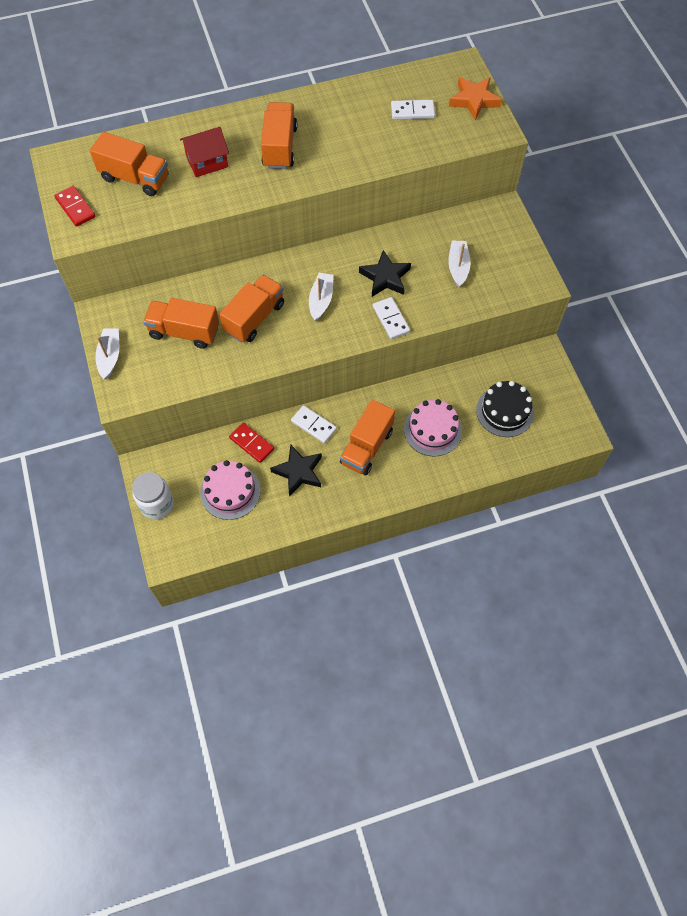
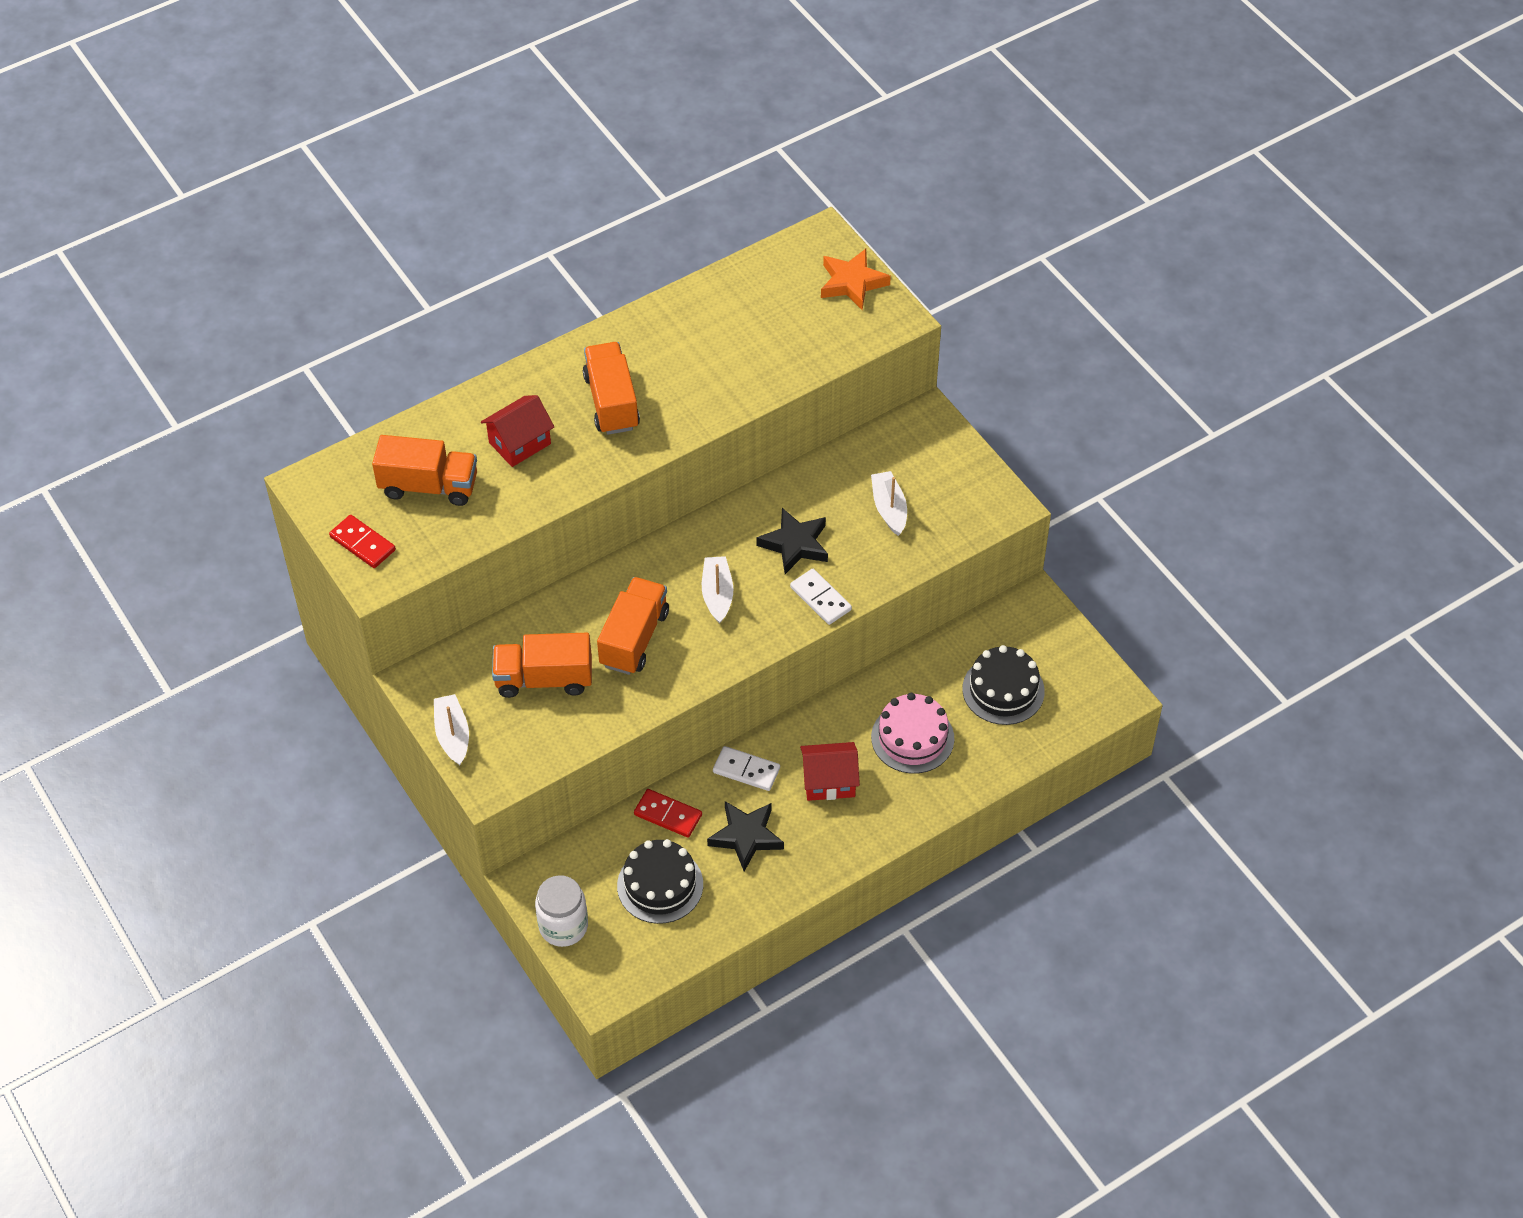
camera: 15 degrees left, 10 degrees down
(230, 491) = (660, 885): pink cake -> black cake
(366, 447) = (829, 781): orange truck -> red house
(412, 111) = (774, 315): white domino -> none

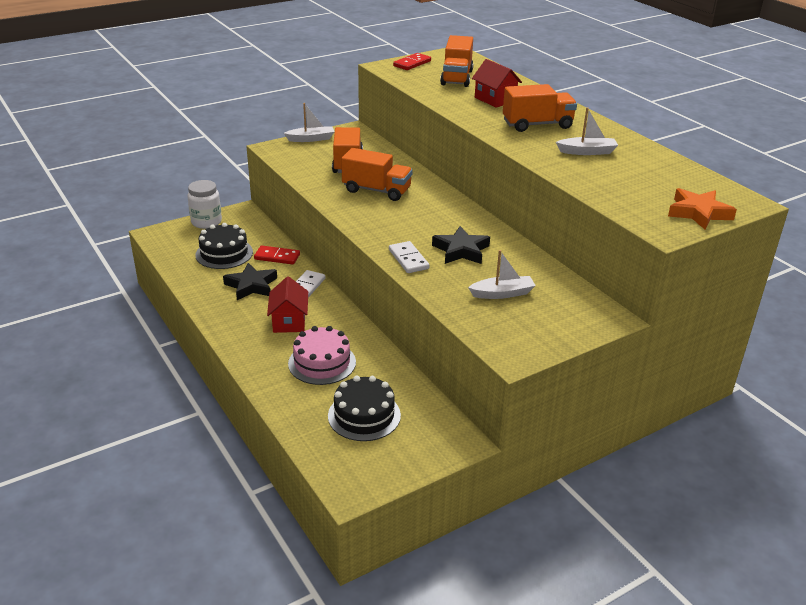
camera: 90 degrees right, 20 degrees down
(668, 815) = (277, 257): red domino -> red domino turned 75 degrees clockwise
(717, 594) = (413, 219): white boat -> white boat (587, 152)
(820, 598) = (408, 259): white domino -> white domino turned 75 degrees counterclockwise

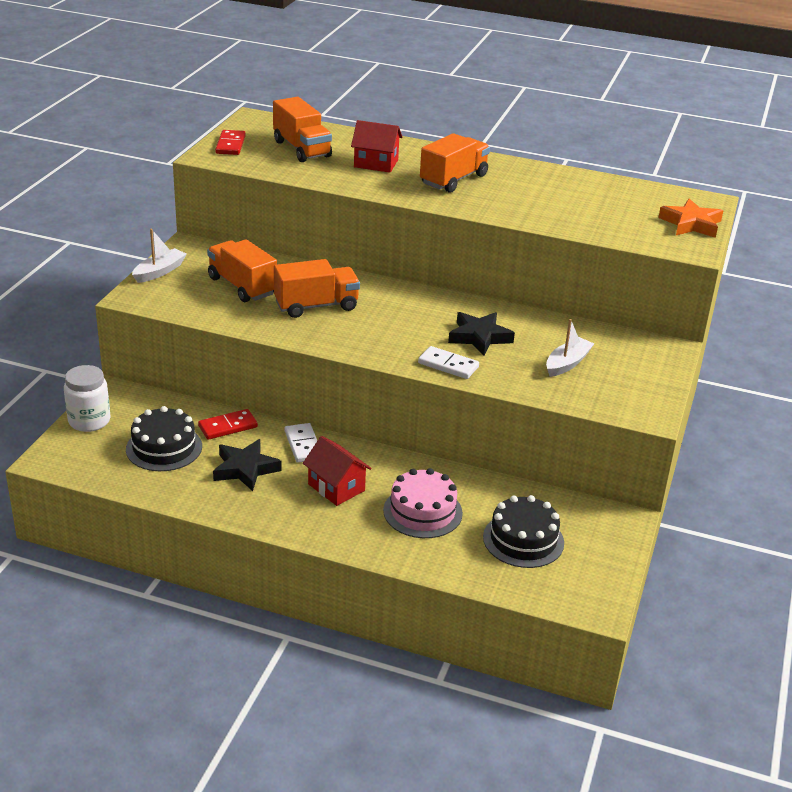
camera: 40 degrees left, 0 degrees up
(587, 152) = (533, 194): white boat -> none

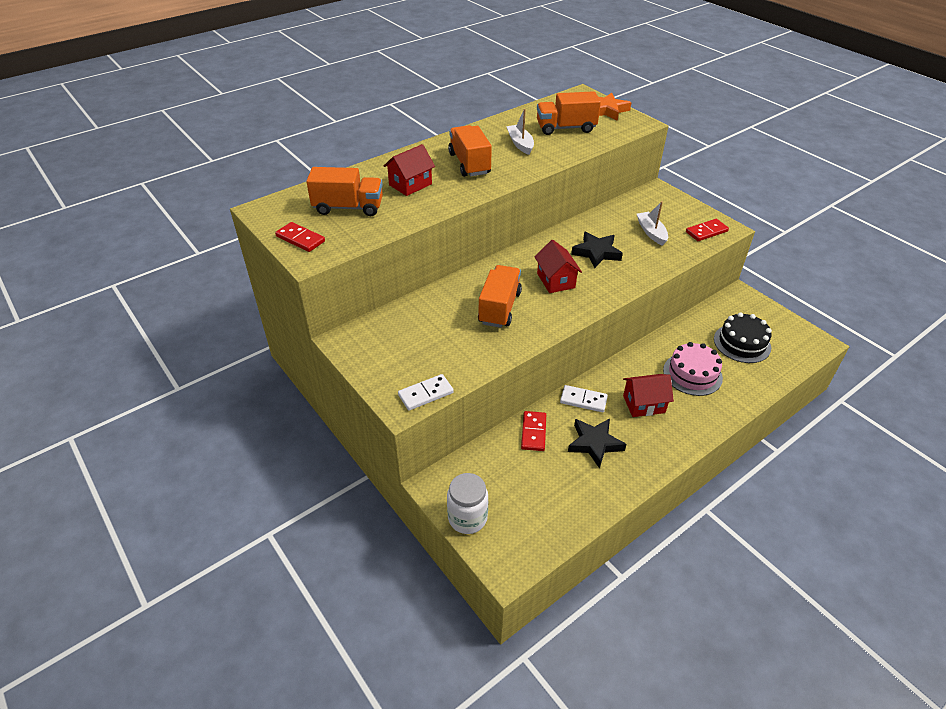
camera: 55 degrees left, 10 degrees up
(159, 272) = (372, 373): white boat -> white boat (520, 144)
(164, 448) = (538, 482): black cake -> none
(242, 286) = (438, 334): orange truck -> orange truck (565, 128)
(398, 325) = (556, 280): none -> red house
(448, 365) = (623, 280): white domino -> white domino (426, 394)
(621, 402) = (706, 232): none -> red domino

